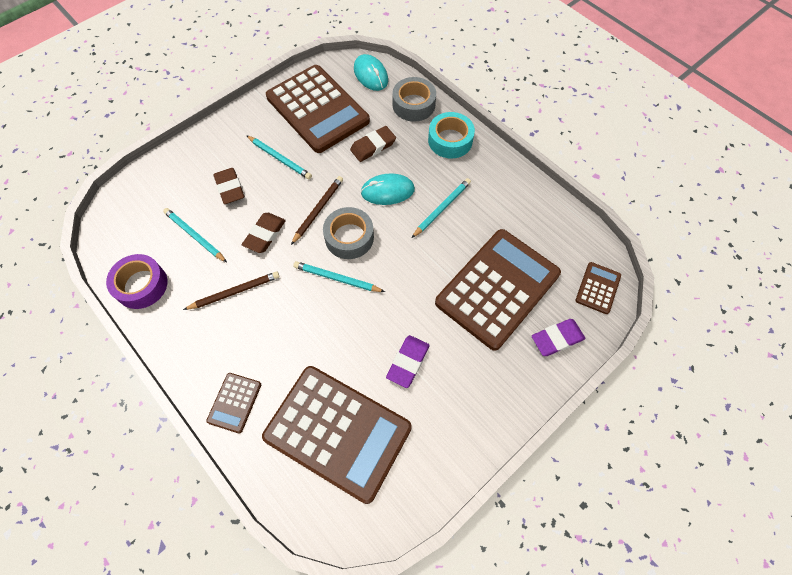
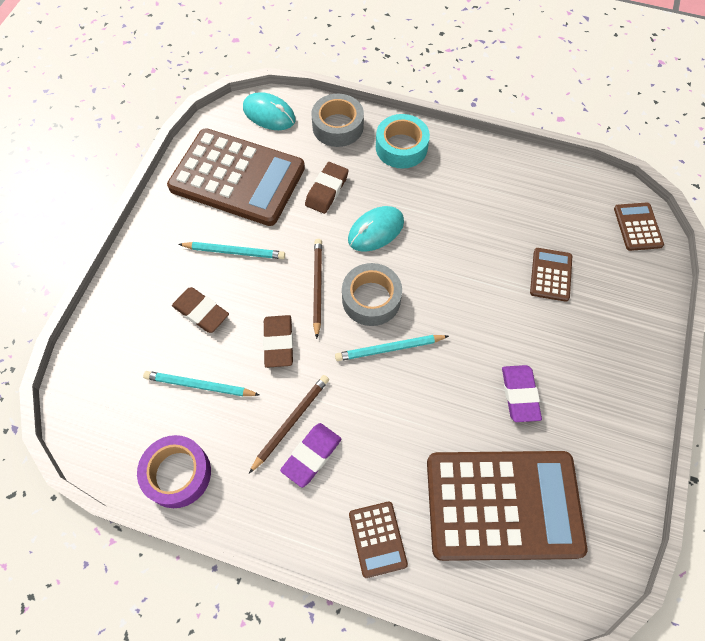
camera: 30 degrees left, 0 degrees up
(442, 208) = (442, 222): turquoise pencil -> none
(497, 288) = (550, 275): brown calculator -> brown calculator, size x0.43
(557, 339) = (636, 294): purple eraser -> purple eraser (311, 455)

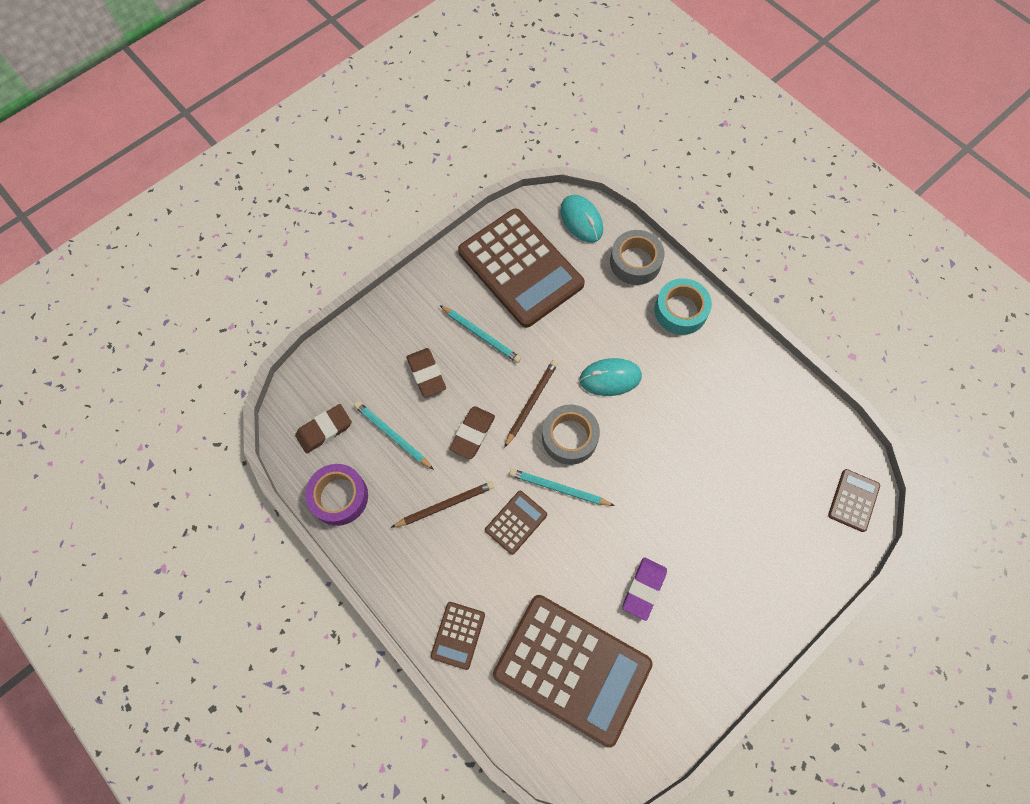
camera: 30 degrees right, 5 degrees up
(311, 455) = (446, 541): purple eraser -> none
(327, 190) = (590, 319): brown eraser -> brown eraser (324, 430)
(550, 275) = (740, 500): brown calculator -> brown calculator (516, 522)

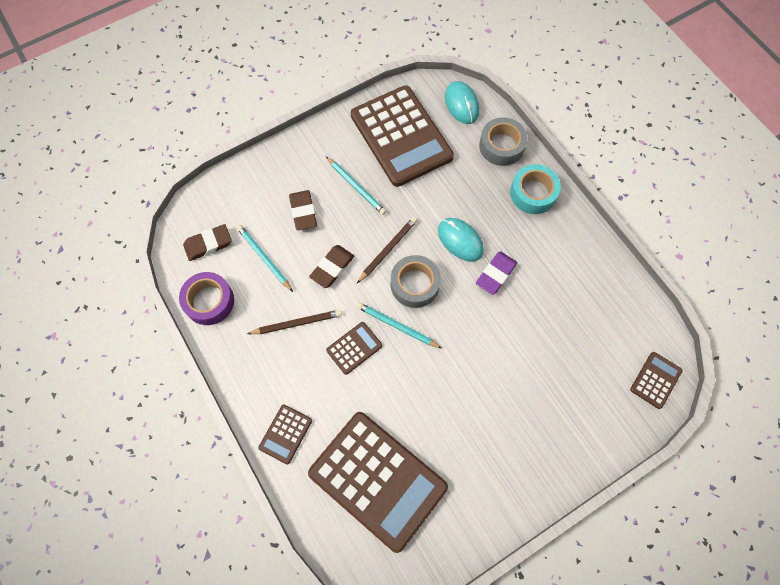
camera: 10 degrees right, 0 degrees up
(610, 378) = (460, 240): turquoise mouse -> turquoise mouse turned 45 degrees clockwise
(644, 589) = (453, 423): purple eraser -> purple eraser (496, 274)

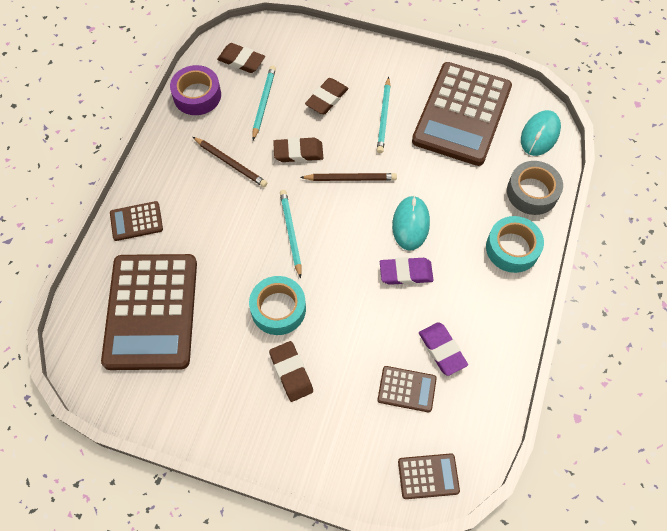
camera: 50 degrees right, 5 degrees down
(354, 348) = (245, 216): brown calculator -> brown calculator (406, 389)
(415, 284) = (338, 219): grey tape -> none
(453, 383) = (278, 309): none -> turquoise tape
(511, 412) = (291, 372): none -> brown eraser
(572, 298) = (442, 350): none -> purple eraser

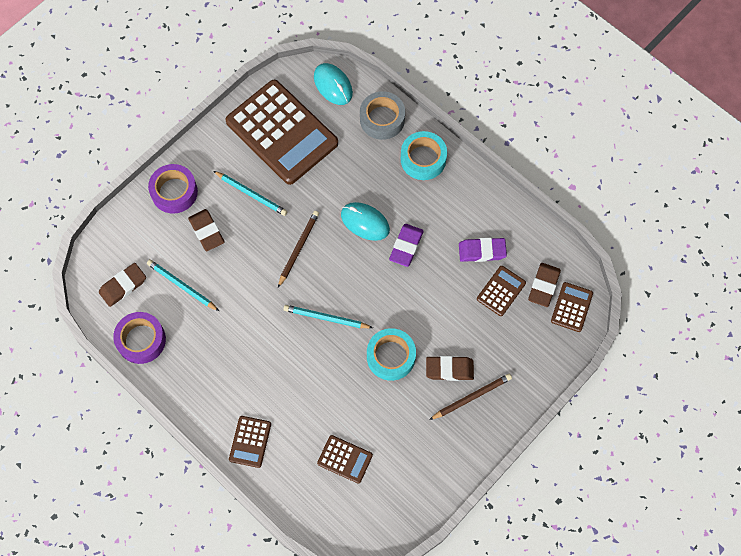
camera: 65 degrees left, 5 degrees up
(151, 311) = (345, 459): brown calculator -> brown calculator, size x0.43
(230, 163) = (231, 339): brown pencil -> brown pencil (471, 397)
(298, 152) = (250, 279): brown eraser -> brown eraser (543, 286)
(351, 58) = (174, 192): none -> purple tape

